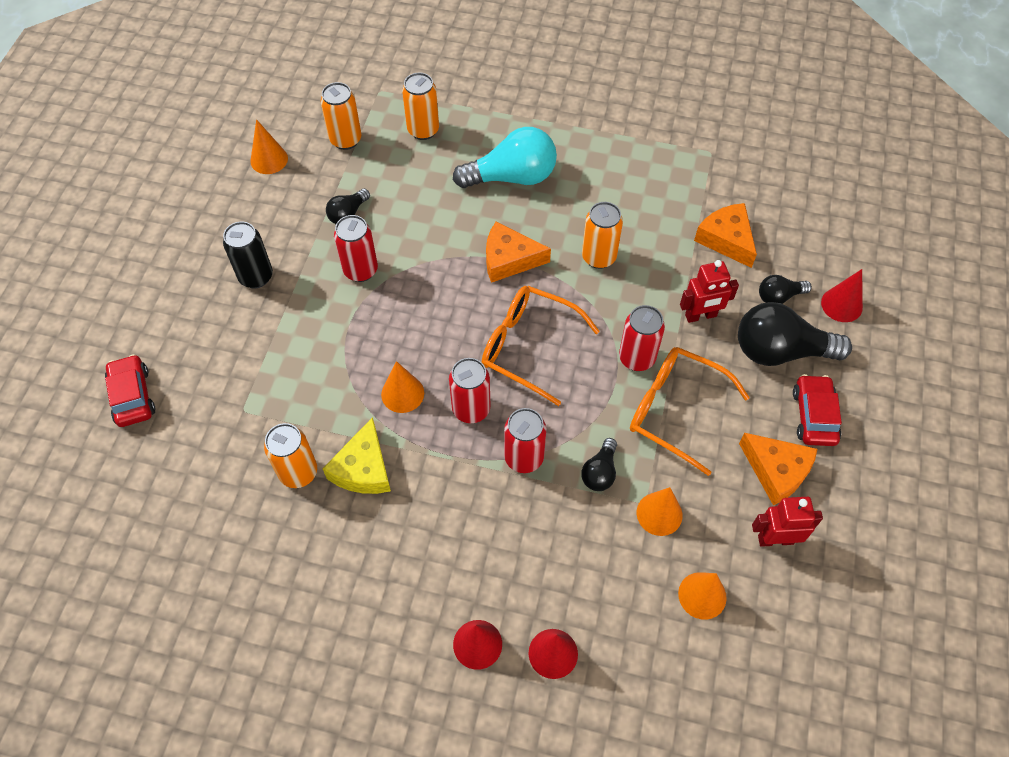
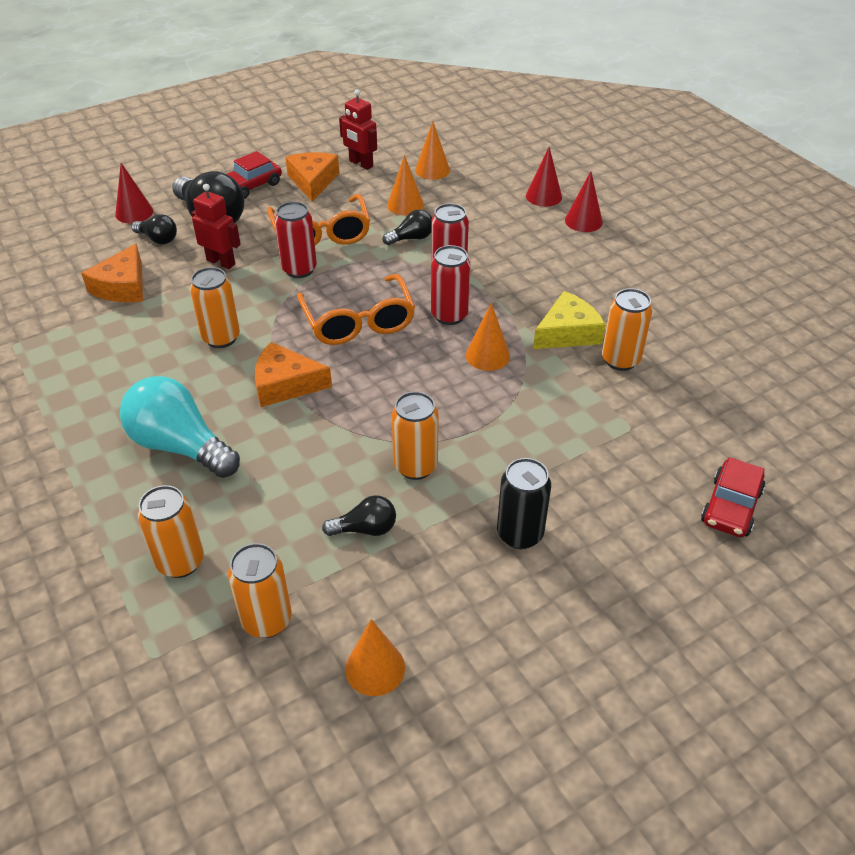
camera: 135 degrees left, 15 degrees down
(360, 270) = (415, 466): red can -> orange can
(509, 259) = (285, 384): orange cheese -> orange cheese turned 135 degrees clockwise

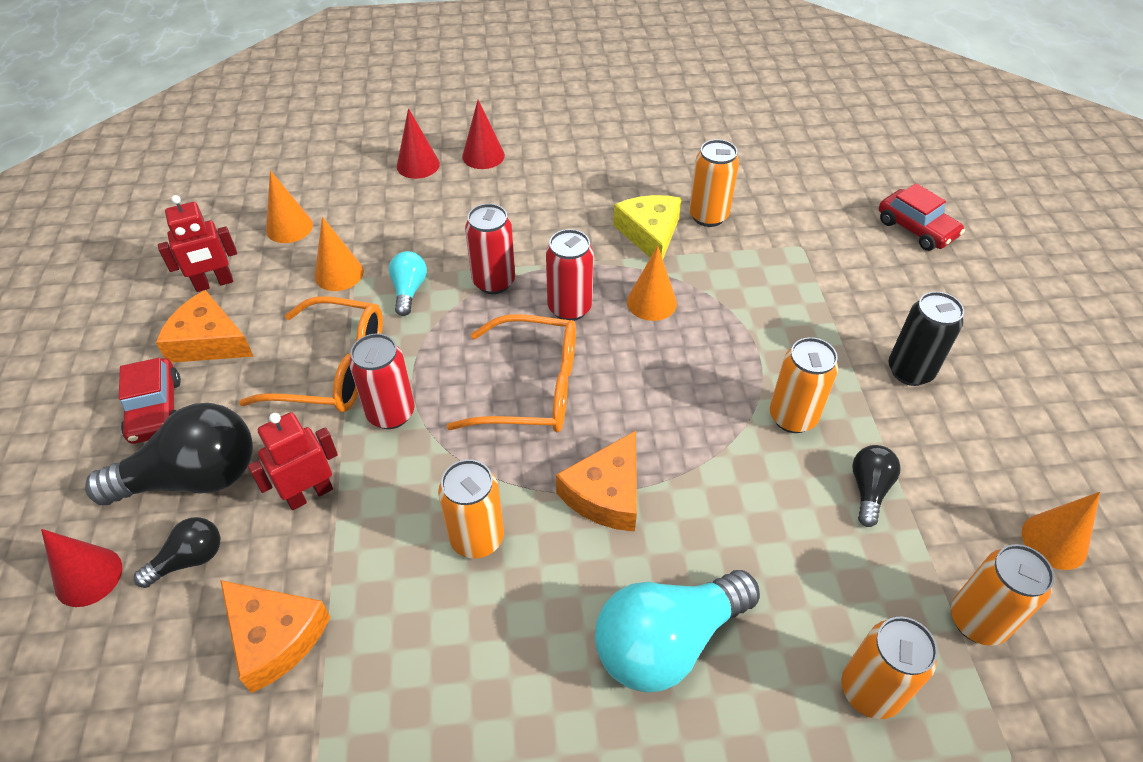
camera: 65 degrees left, 5 degrees up
(411, 238) = (409, 290): black light bulb -> turquoise light bulb

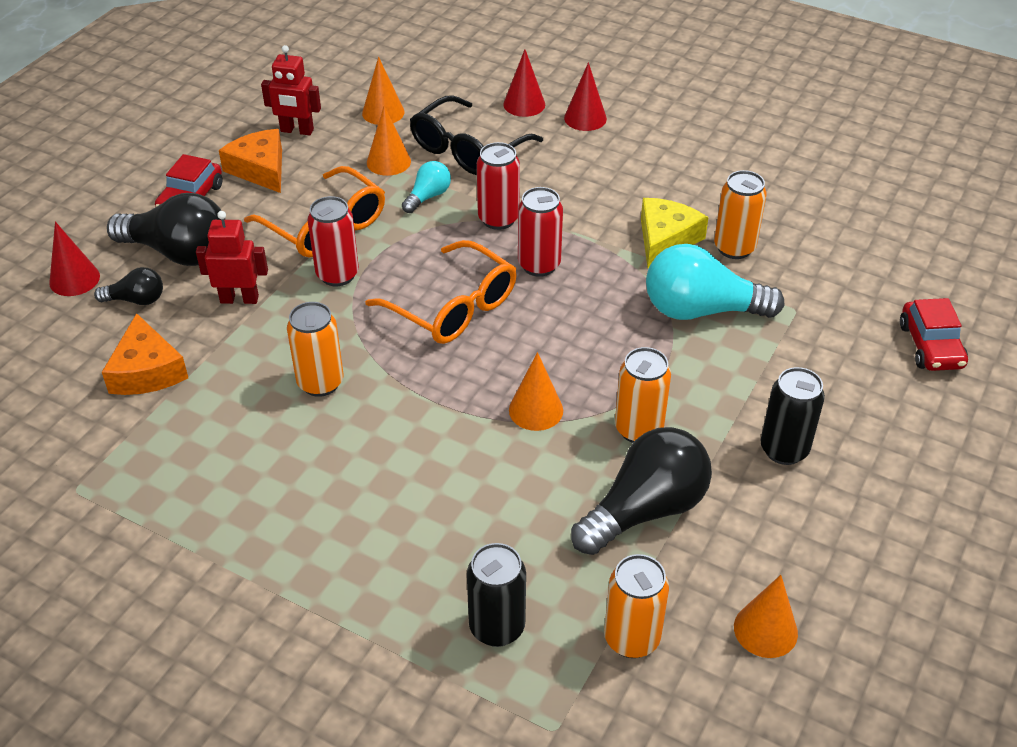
camera: 35 degrees right, 5 degrees down
(404, 228) = (467, 149): none -> black glasses
(606, 493) = (436, 403): orange cheese -> none
(651, 302) = (611, 291): orange cone -> orange cone (536, 410)
(667, 642) = (385, 514): turquoise light bulb -> turquoise light bulb (701, 310)
(869, 489) = (645, 510): black light bulb -> black light bulb, size x1.97
(869, 691) = (497, 627): orange can -> black can

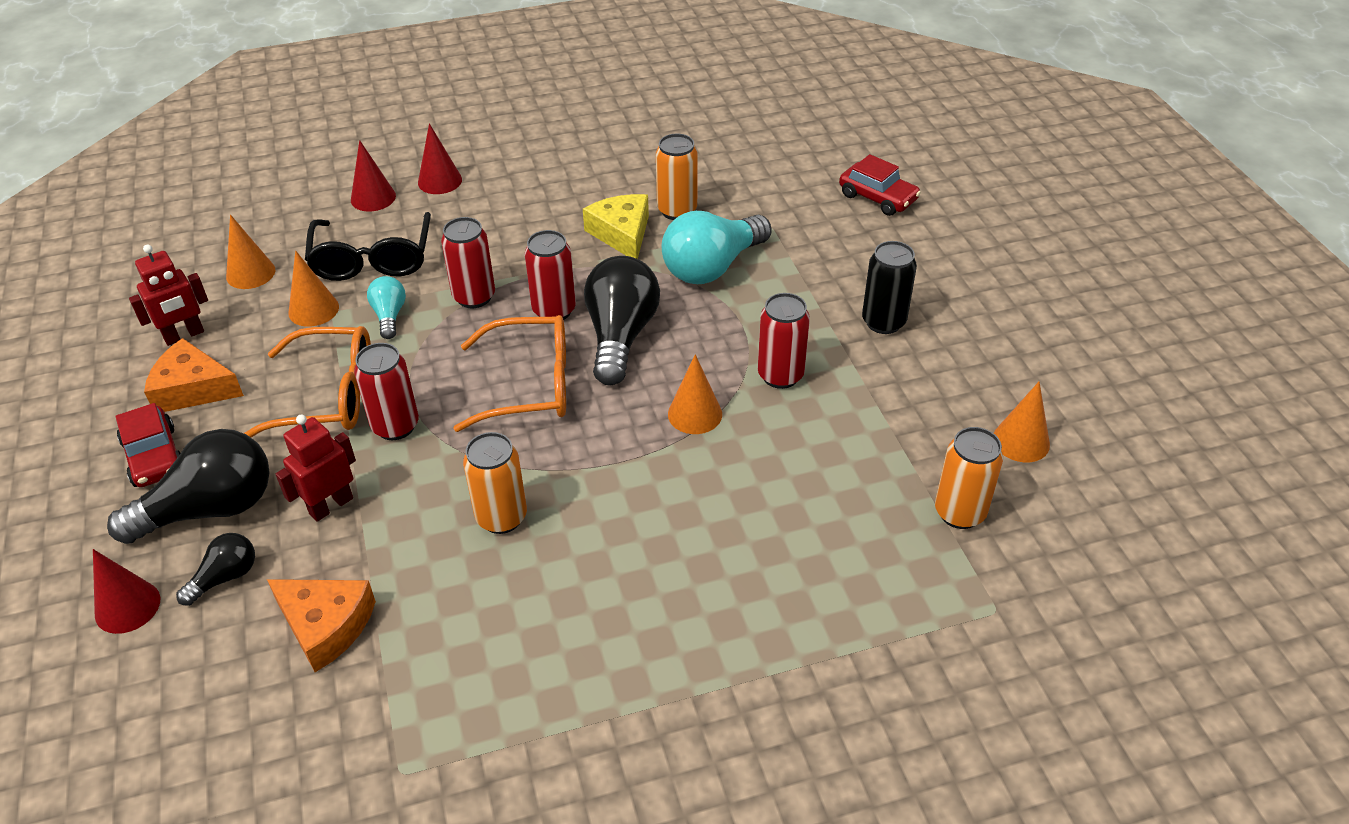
camera: 45 degrees left, 0 degrees up
(497, 627) = (873, 579): black can -> none
(638, 429) = (780, 375): orange can -> red can
(645, 510) = (856, 424): black light bulb -> black light bulb (620, 336)

